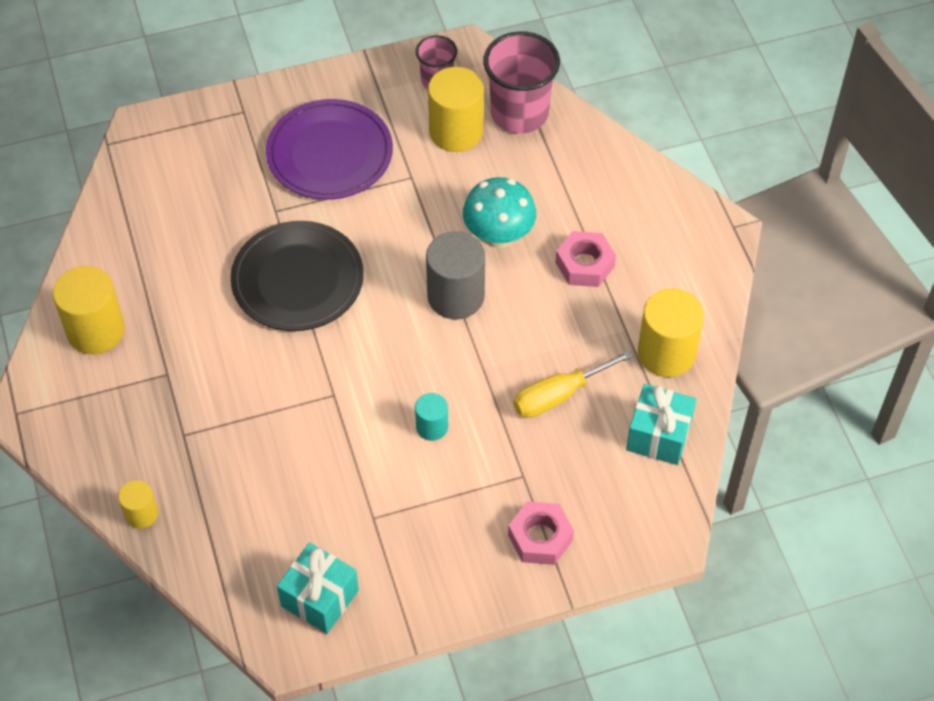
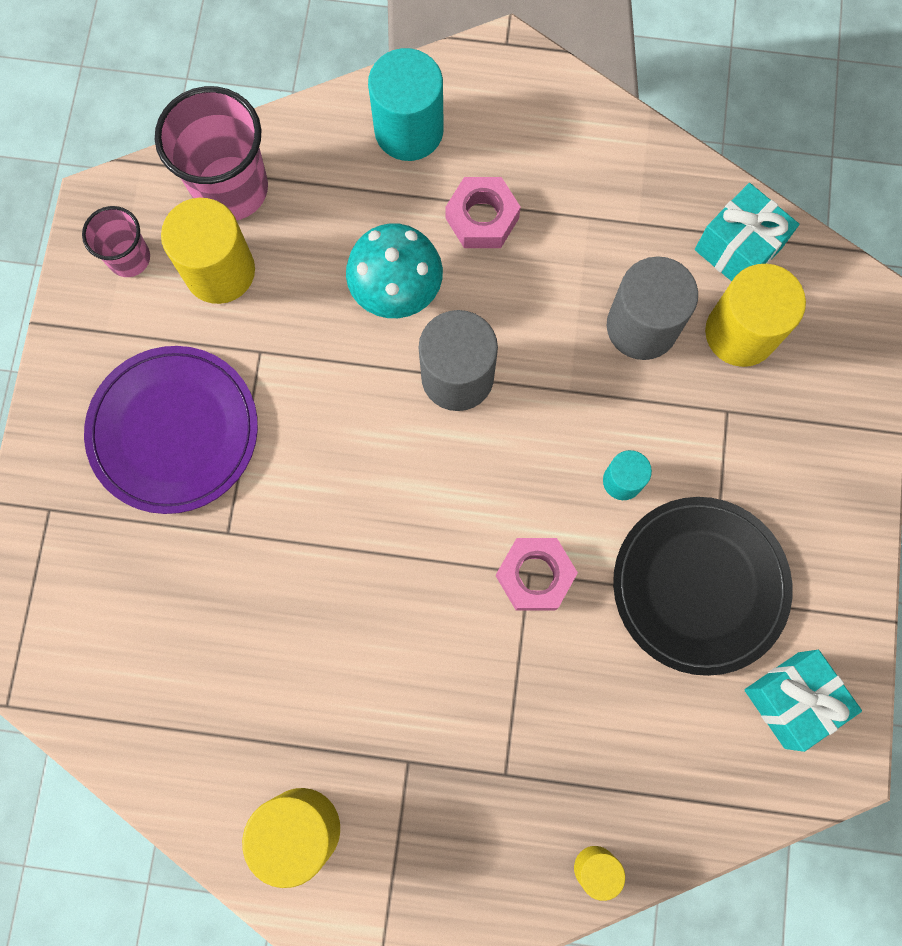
camera: 65 degrees left, 20 degrees up
(297, 279) = (345, 548): black plate -> black plate (700, 585)
(540, 538) = (812, 428): pink nut -> pink nut (535, 576)
(558, 395) = (642, 326): yellow screwdriver -> grey cylinder
(626, 195) = (409, 130): none -> turquoise cylinder
(666, 353) = (638, 190): yellow cylinder -> yellow cylinder (740, 333)

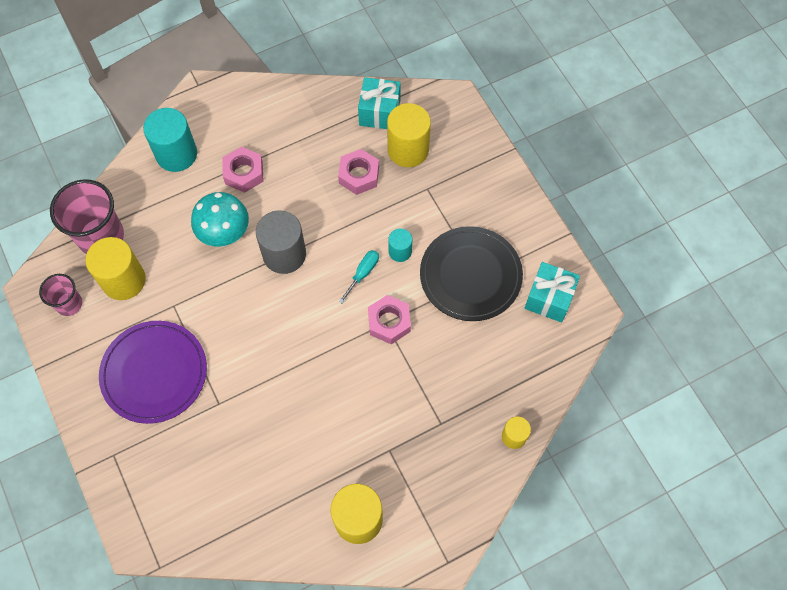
camera: 35 degrees left, 10 degrees down
(547, 478) = (363, 273): none -> turquoise screwdriver
(642, 326) = (359, 175): grey cylinder -> pink nut

